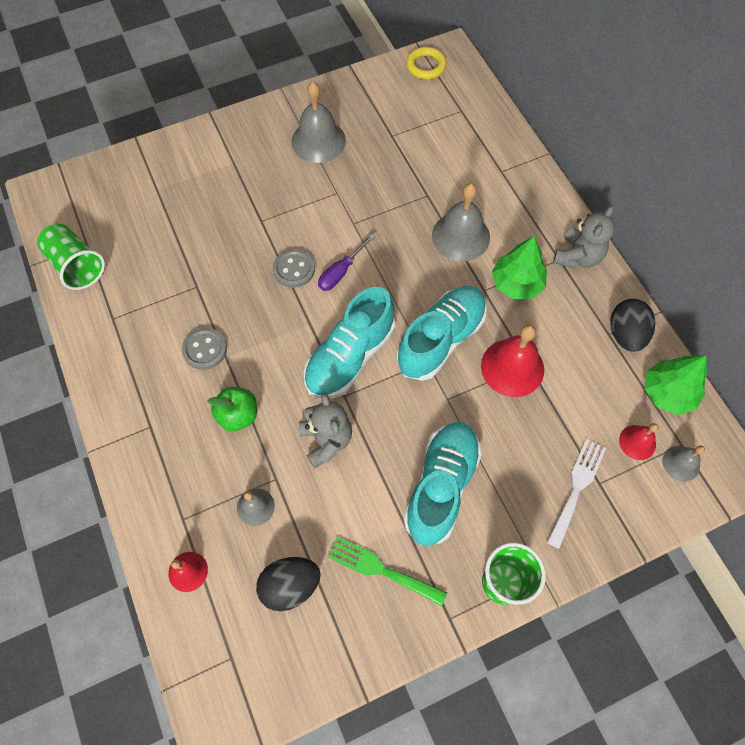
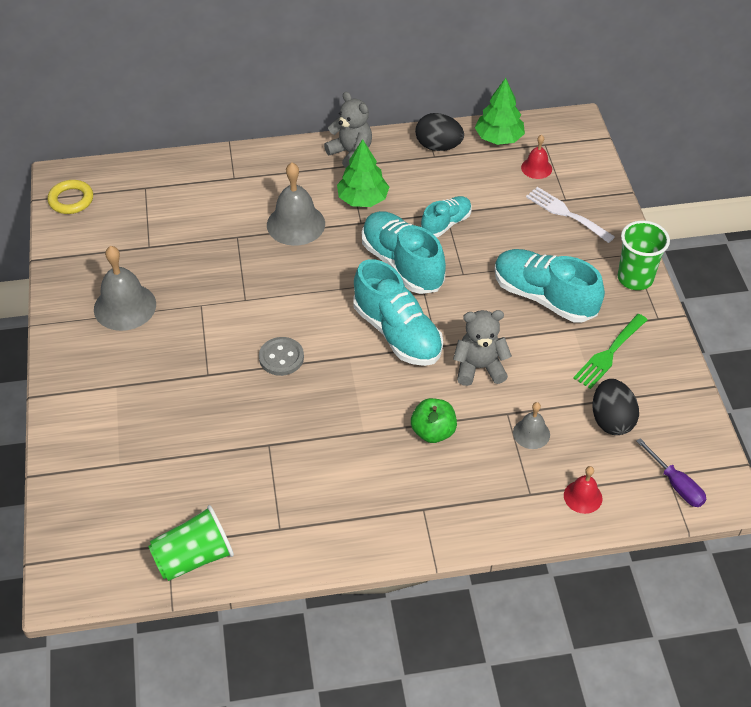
camera: 75 degrees left, 15 degrees down
(205, 349) = (349, 448): grey button -> none
(341, 272) = (300, 321): purple screwdriver -> purple screwdriver (676, 484)
(512, 367) = (446, 224): red bell -> turquoise shoe
(681, 463) = (560, 149): grey bell -> none

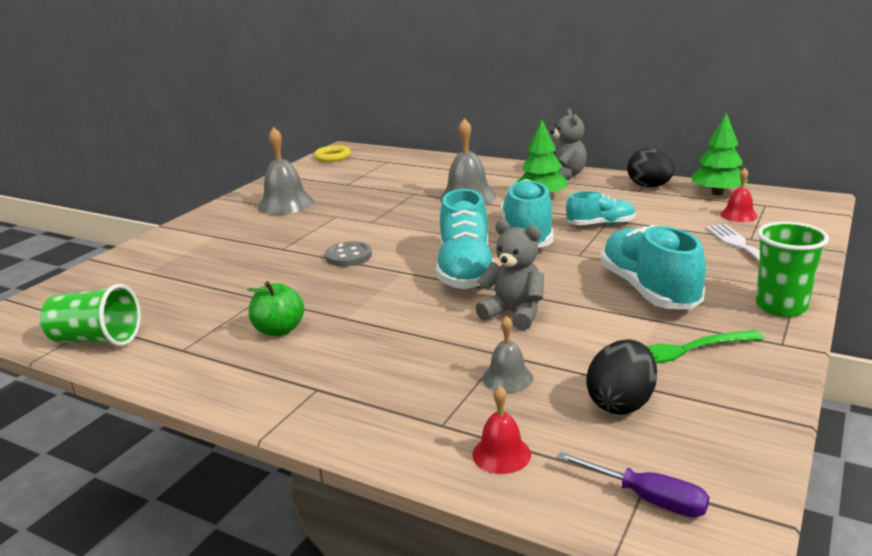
camera: 40 degrees right, 25 degrees down
(433, 432) = (407, 340): green apple -> green apple (279, 330)
(676, 484) = (647, 498): purple screwdriver -> purple screwdriver turned 60 degrees counterclockwise

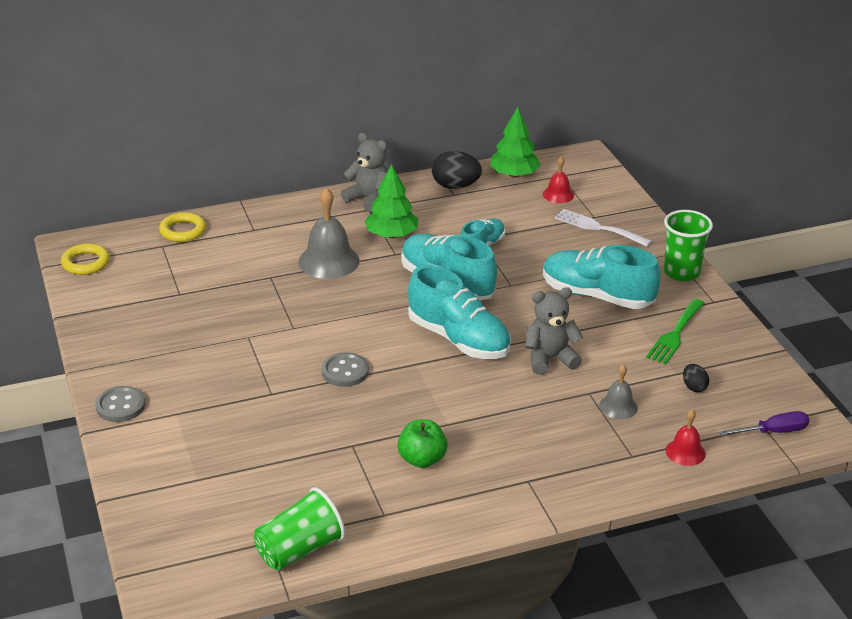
camera: 50 degrees left, 10 degrees up
(201, 221) = (120, 406): none -> grey button
(285, 204) = (167, 346): grey bell -> none
(412, 158) = (183, 231): none -> yellow ring
(621, 403) = (694, 387): black egg -> black egg, size x0.54

